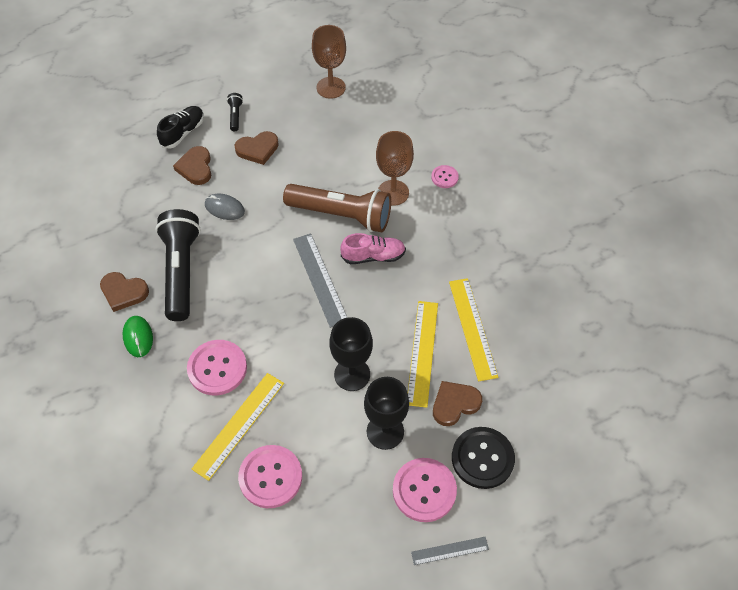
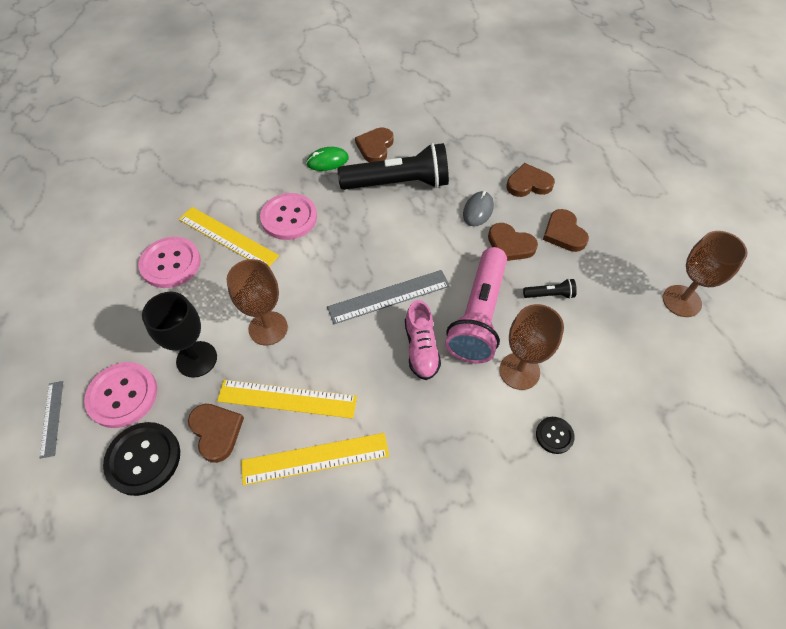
camera: 90 degrees right, 0 degrees up
(183, 133) = (574, 170): black shoe -> none
(235, 116) = (609, 211): black flashlight -> black flashlight (549, 294)
(268, 188) = (510, 245): none -> brown heart
(341, 215) = (478, 315): brown flashlight -> pink flashlight
(352, 374) = (268, 328): black goblet -> brown goblet
(444, 177) = (554, 435): pink button -> black button

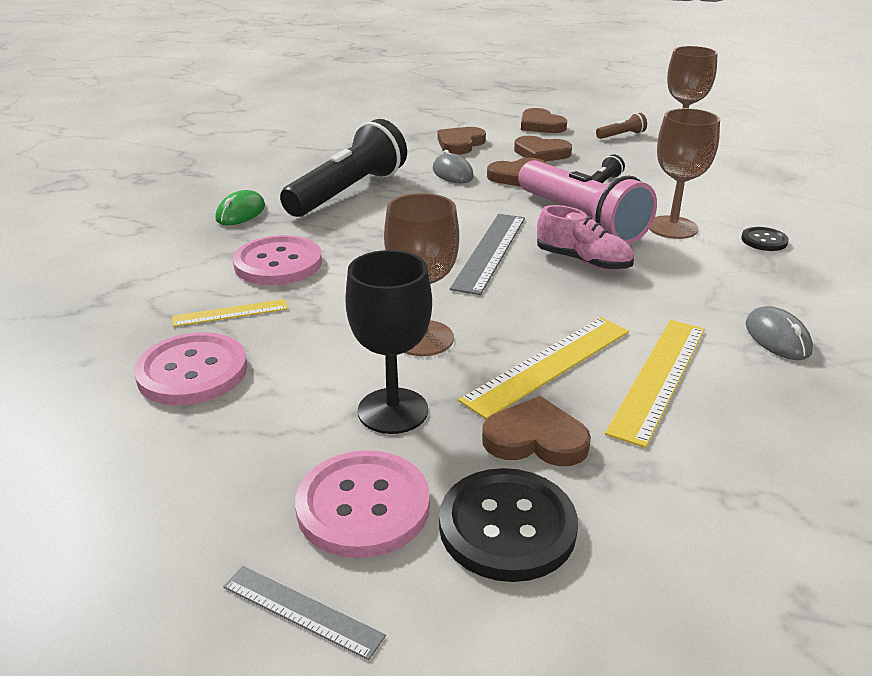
camera: 50 degrees left, 25 degrees down
(227, 237) = (230, 313): yellow ruler -> yellow ruler, size x0.57
(375, 147) = (275, 184): brown heart -> brown heart (541, 125)
(414, 501) = (777, 338): none -> grey mouse
(655, 257) = (621, 135): none -> brown flashlight

